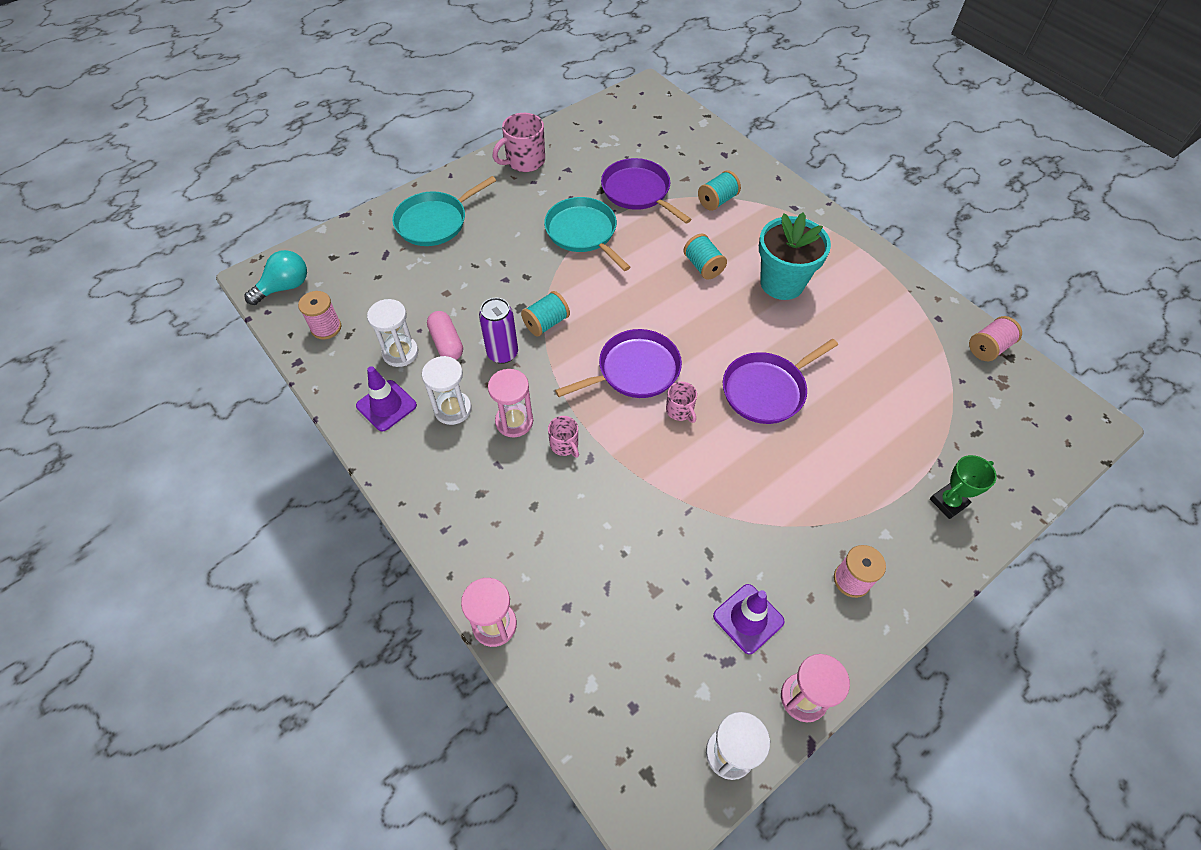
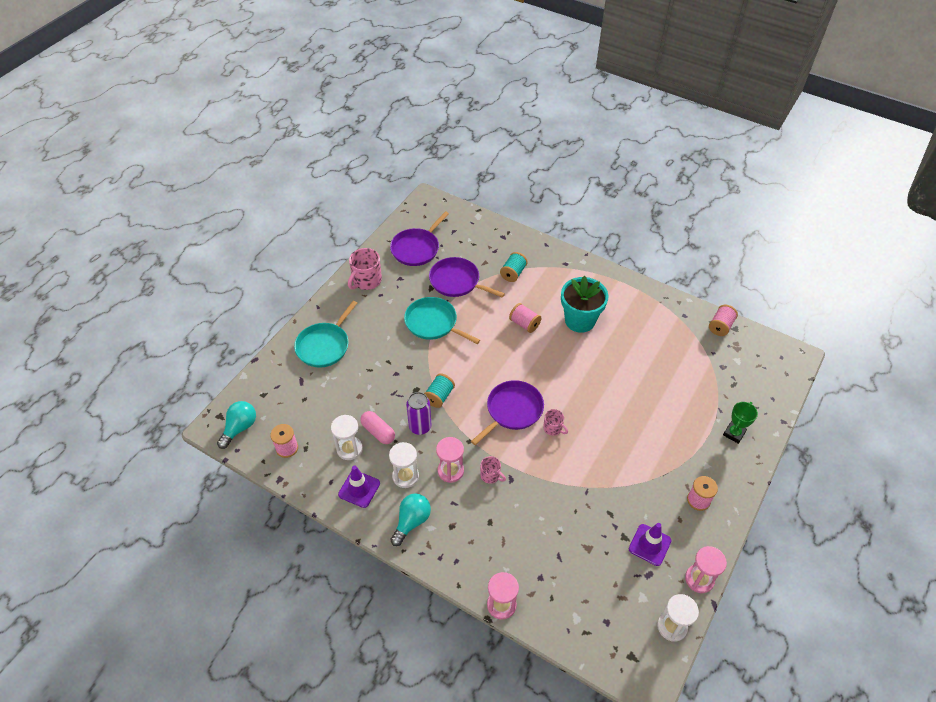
camera: 20 degrees left, 5 degrees down
(431, 469) = (411, 521): none -> turquoise light bulb
(703, 266) = (524, 324): turquoise spool -> pink spool
(767, 390) = (600, 397): purple pan -> purple pan (417, 248)

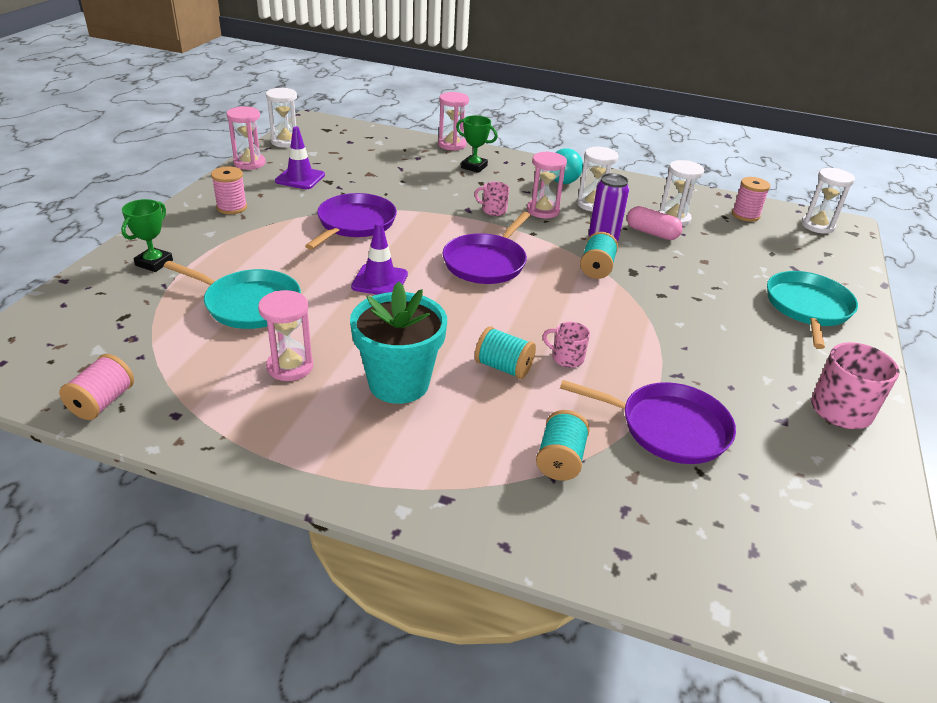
camera: 165 degrees right, 15 degrees down
(240, 428) = (817, 226): turquoise light bulb -> white hourglass
(359, 489) = (637, 194): purple traffic cone -> purple traffic cone (379, 281)
(417, 248) = (802, 490): purple pan -> purple pan (354, 223)
(433, 323) = (665, 353): turquoise pan -> turquoise pan (249, 304)
(489, 553) = (474, 167): none -> green trophy
(524, 324) = (503, 367): pink spool -> turquoise spool
(553, 428) = (424, 250): pink mug -> pink mug (567, 358)
(635, 337) = (290, 367): none -> pink hourglass

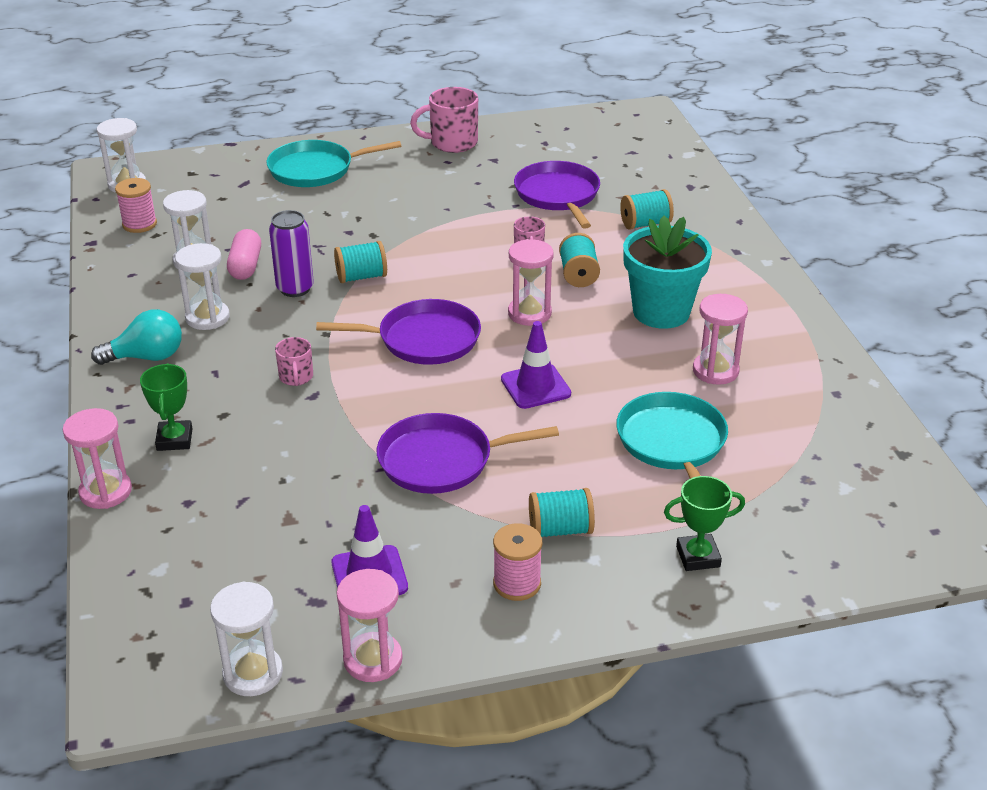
camera: 120 degrees left, 0 degrees up
(102, 402) = (880, 437): pink spool -> none
(245, 233) = (560, 529): none -> turquoise spool
(543, 211) = (260, 344): pink hourglass -> pink hourglass (529, 313)

